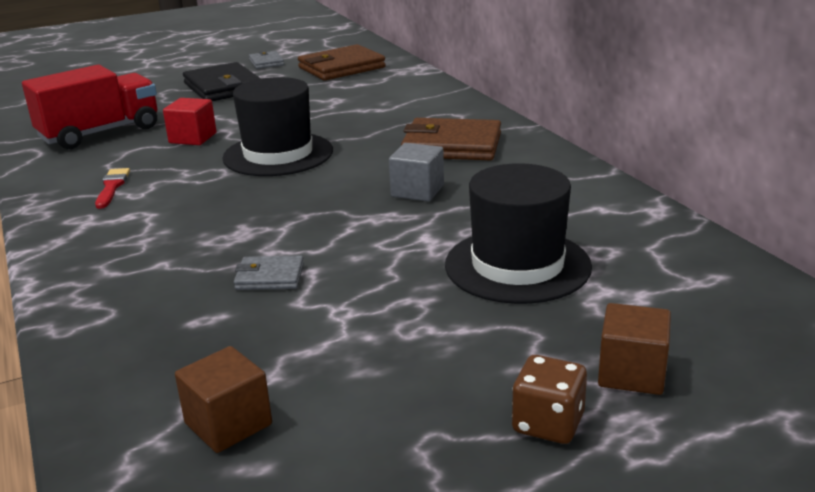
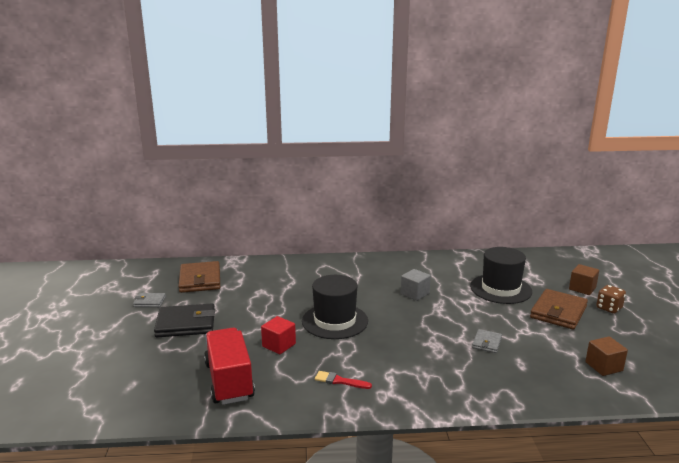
camera: 70 degrees left, 5 degrees down
(452, 145) = (365, 275): brown wallet -> brown wallet (558, 312)

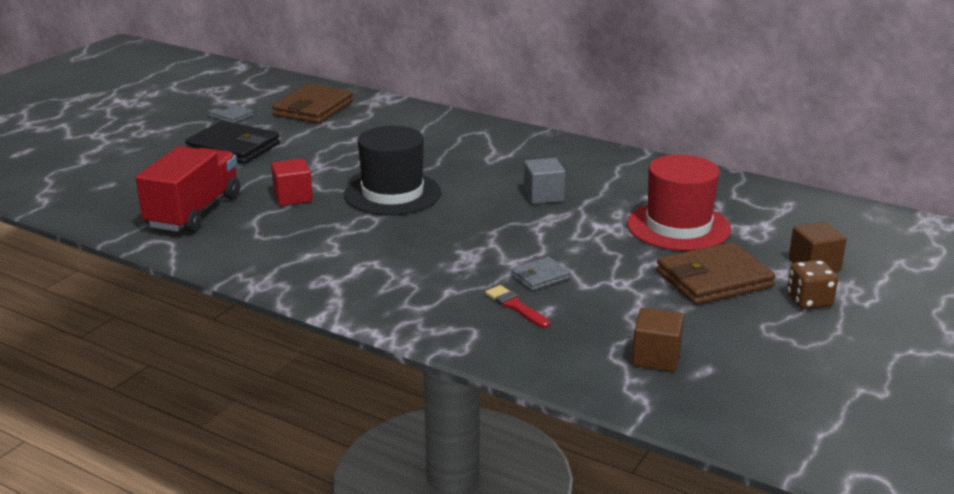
camera: 35 degrees right, 5 degrees up
(339, 381) = (299, 251): red brush -> red brush (515, 306)
(500, 289) = (678, 227): black hat -> red hat

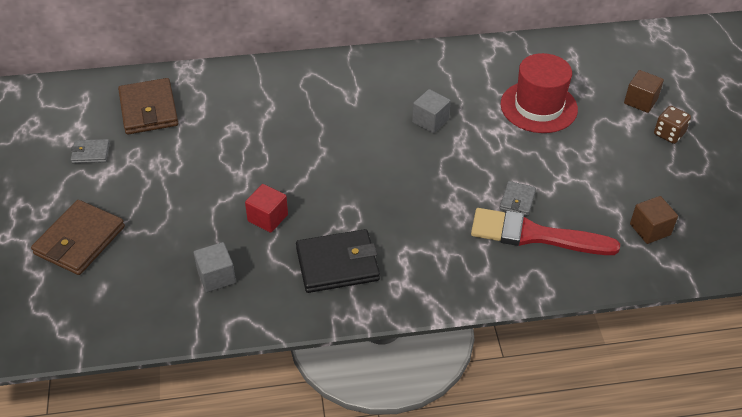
camera: 40 degrees left, 20 degrees up
(194, 212) = (216, 276): red truck -> grey cube
(233, 147) = (146, 189): black wallet -> black wallet (337, 264)
(392, 194) = (332, 174): black hat -> none
(515, 306) = (534, 235): red brush -> red brush, size x2.25
(714, 279) = (607, 144): brown wallet -> brown wallet (80, 240)

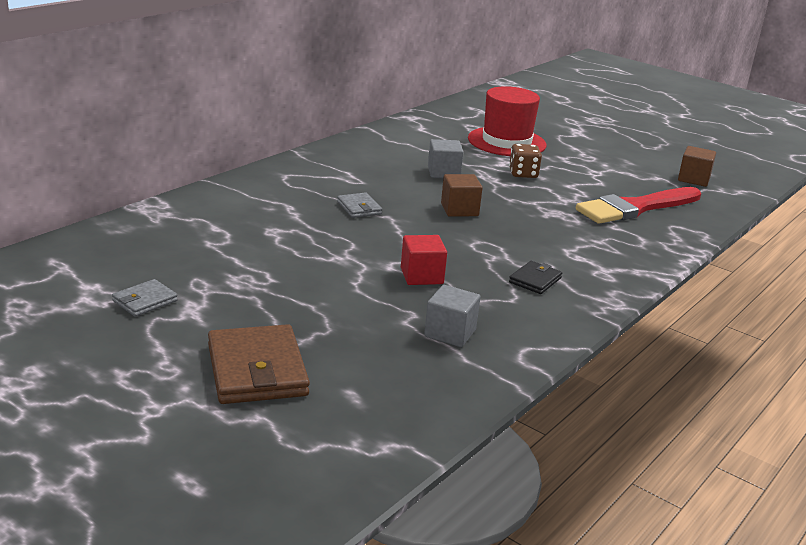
camera: 45 degrees left, 20 degrees down
(149, 109) = (157, 247): brown wallet -> none
(337, 264) = (535, 280): black wallet -> black wallet, size x0.52
(517, 200) = (589, 194): grey wallet -> grey wallet (359, 208)
(640, 101) = (565, 120): brown cube -> brown cube (459, 210)
(669, 134) = (613, 131): brown dice -> brown dice (523, 174)

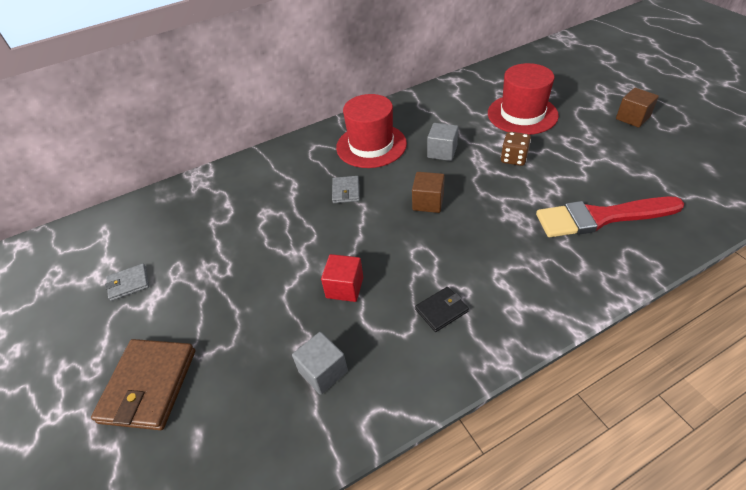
camera: 30 degrees right, 20 degrees up
(357, 171) = (371, 145): none -> red hat
(693, 179) = (689, 180): brown cube -> brown cube (632, 118)

